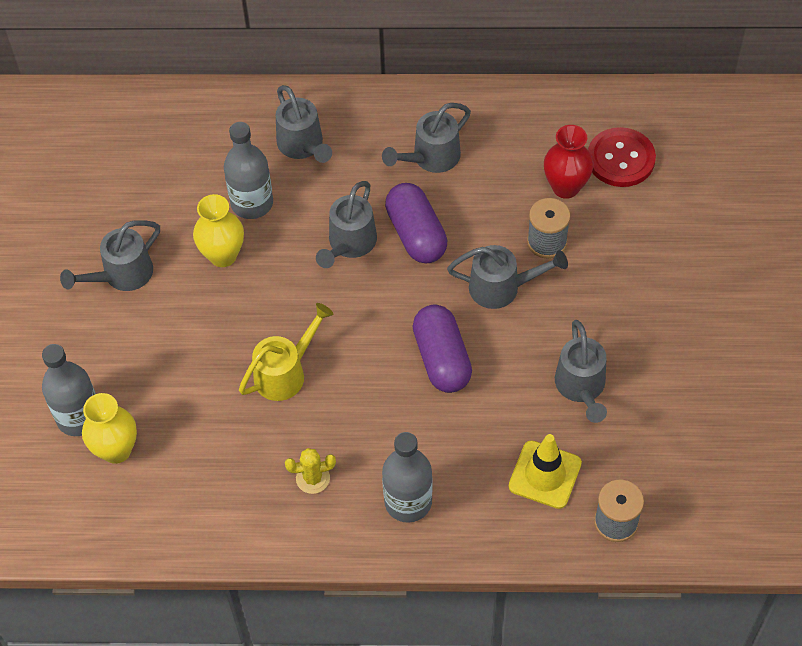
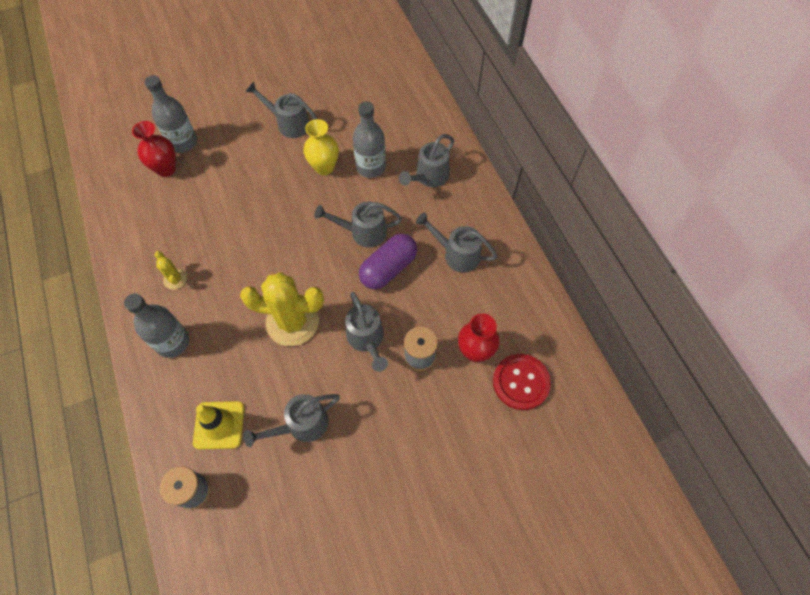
camera: 65 degrees right, 5 degrees up
(116, 450) = (166, 169): yellow vase -> red vase
(286, 372) = (249, 234): yellow watering can -> none
(441, 359) = (292, 322): purple capsule -> yellow cactus

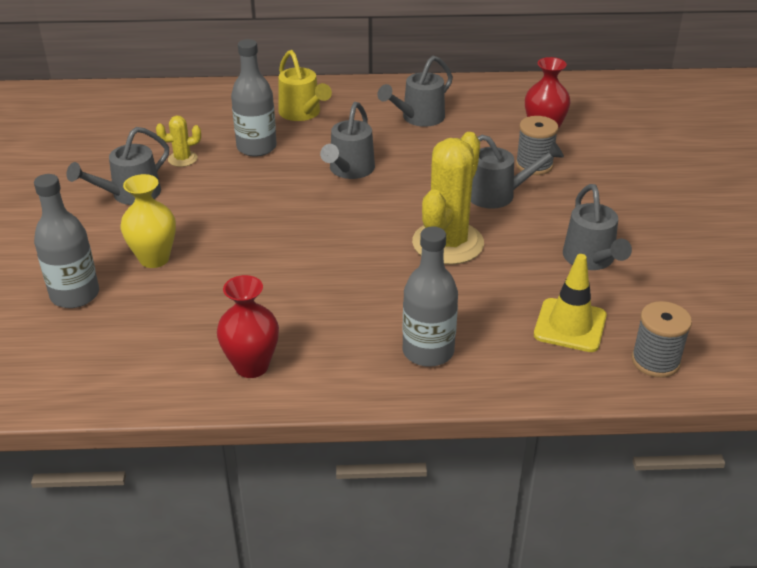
camera: 70 degrees left, 25 degrees down
(166, 169) = (112, 319): red vase -> red vase (251, 366)
(175, 279) = (323, 335): yellow cactus -> yellow cactus (182, 159)
(324, 167) = (229, 180): yellow vase -> yellow vase (154, 259)
(388, 269) = (411, 163): purple capsule -> none
(428, 177) = (302, 113): grey watering can -> yellow watering can
(521, 382) = (588, 115): red button -> none

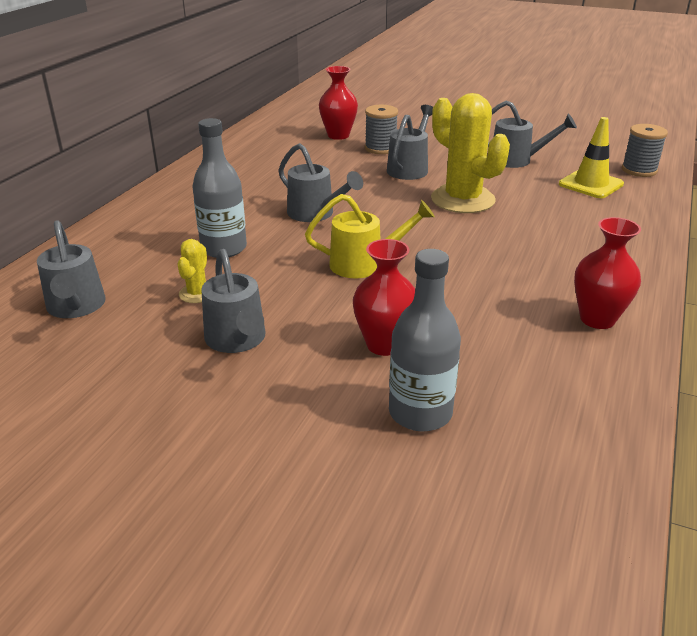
camera: 65 degrees left, 5 degrees down
(154, 259) = (384, 344): yellow vase -> red vase
(302, 113) = (188, 214): yellow watering can -> yellow watering can (365, 264)
(418, 118) = (262, 170): grey watering can -> grey watering can (76, 307)
(428, 351) = (603, 237): grey bottle -> none

